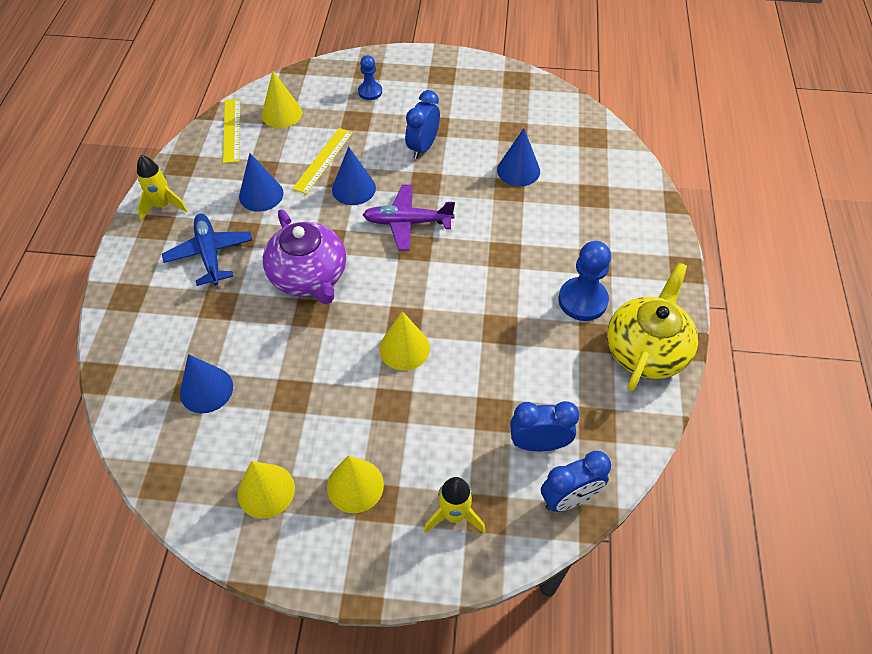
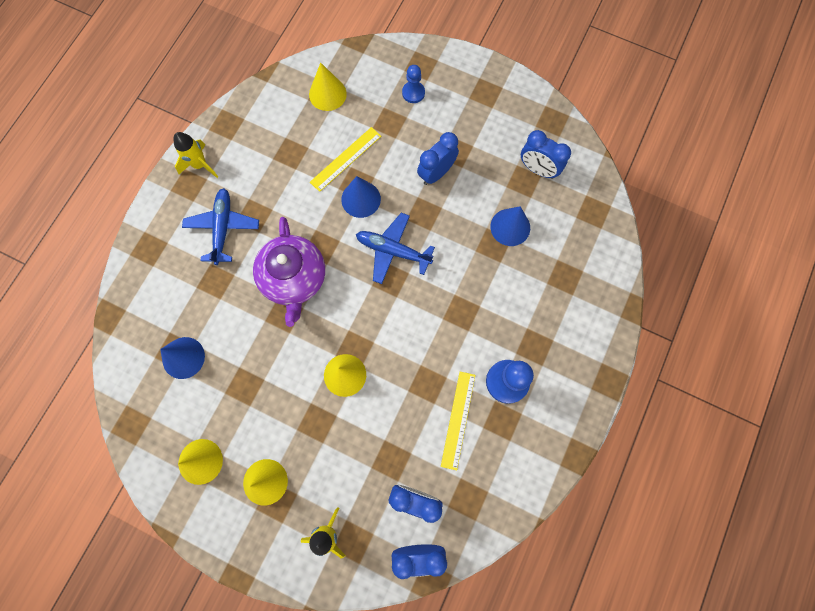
camera: 20 degrees right, 20 degrees up
(231, 130) = (279, 99): yellow ruler -> yellow ruler (458, 419)
(261, 194) = (282, 179): blue cone -> none
(407, 222) = (392, 251): purple plane -> blue plane
(522, 119) = (538, 169): none -> blue clock
(646, 349) = (538, 447): yellow teapot -> none

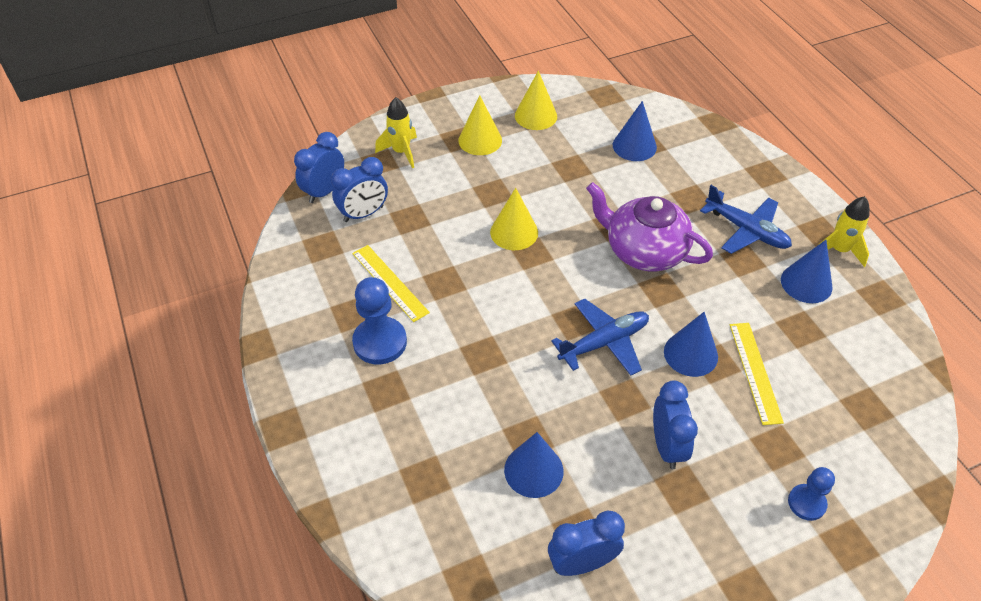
camera: 130 degrees right, 25 degrees down
(247, 168) = (806, 283): none -> blue cone
(327, 94) = (865, 410): yellow cone -> none

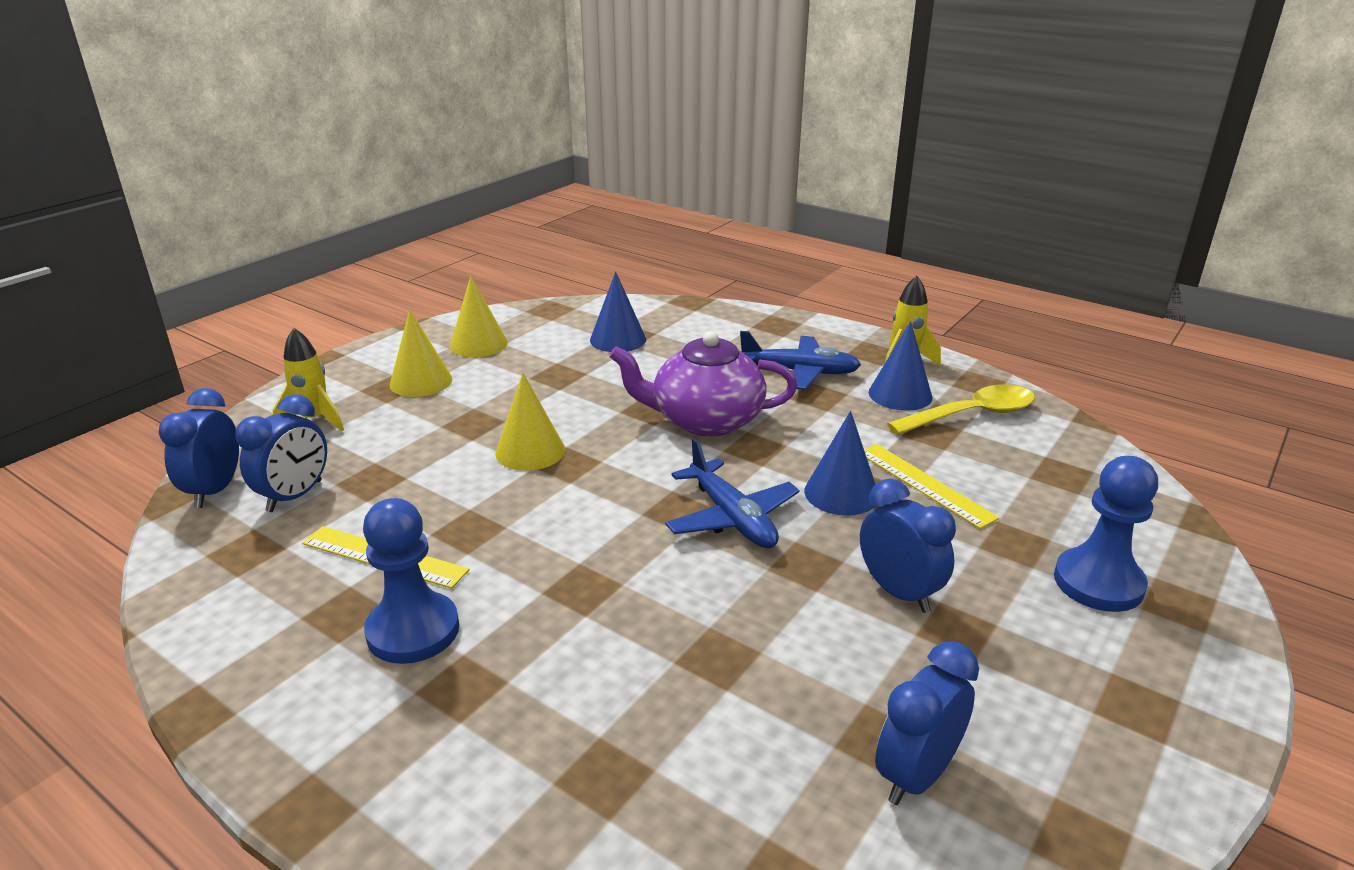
camera: 30 degrees left, 20 degrees down
(533, 470) = (757, 692): blue cone -> none
(604, 342) = (732, 518): blue plane -> blue plane turned 120 degrees clockwise
(806, 503) = (1098, 583): blue pawn -> blue pawn, size x1.65
(846, 325) = (972, 415): none -> yellow spoon

